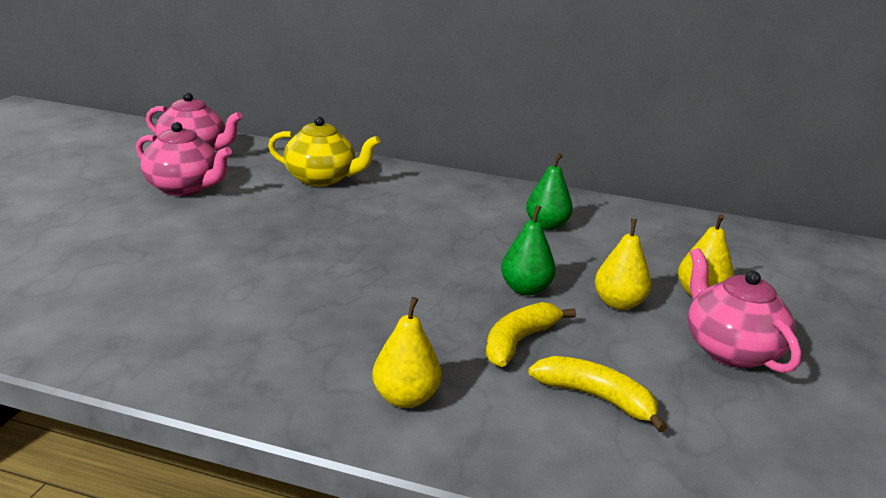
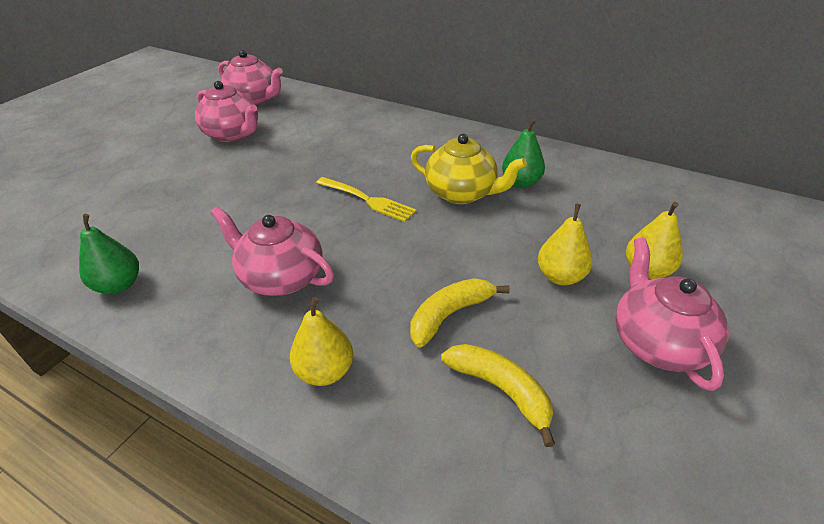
camera: 15 degrees right, 15 degrees up
(315, 321) = (281, 277): none -> pink teapot
(322, 179) = (343, 127): yellow teapot -> yellow teapot (462, 193)
(382, 246) = (367, 200): none -> yellow fork
(525, 289) = (477, 254): green pear -> green pear (119, 285)

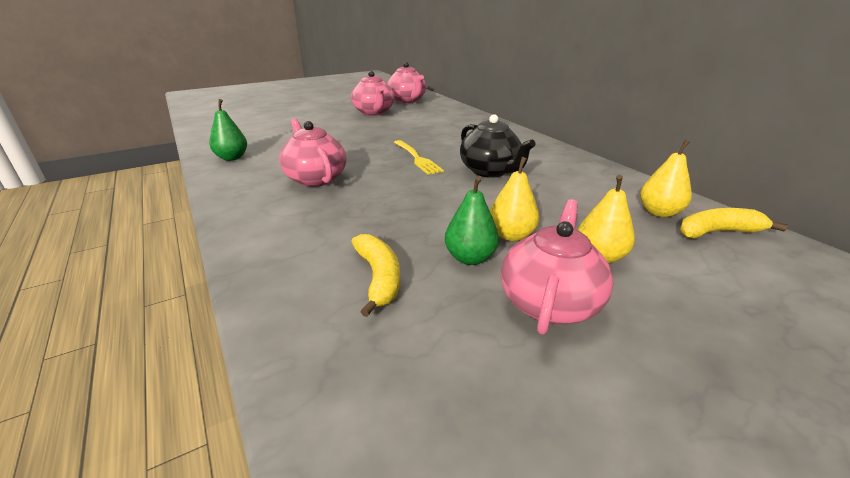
camera: 30 degrees right, 10 degrees down
(325, 371) = (282, 227): yellow pear -> yellow pear (659, 212)
(450, 315) = (396, 228): yellow banana -> yellow banana (718, 232)
(462, 193) = (490, 171): yellow teapot -> black teapot
(521, 182) = (547, 177): green pear -> green pear (470, 258)

